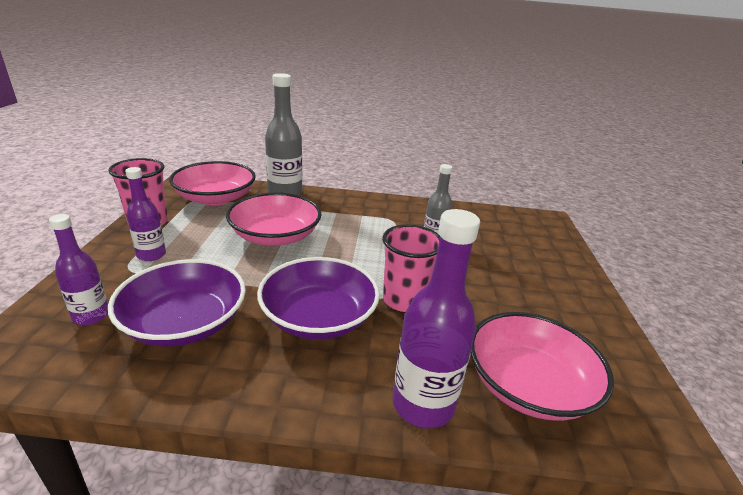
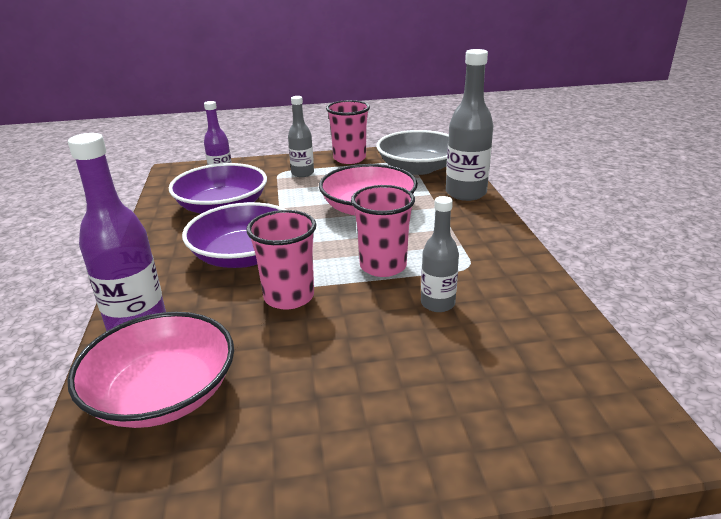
camera: 80 degrees right, 0 degrees up
(151, 255) = (302, 173): purple bottle -> grey bottle
(216, 198) = (418, 168): pink bowl -> grey bowl
(377, 249) = (383, 266): none -> pink cup

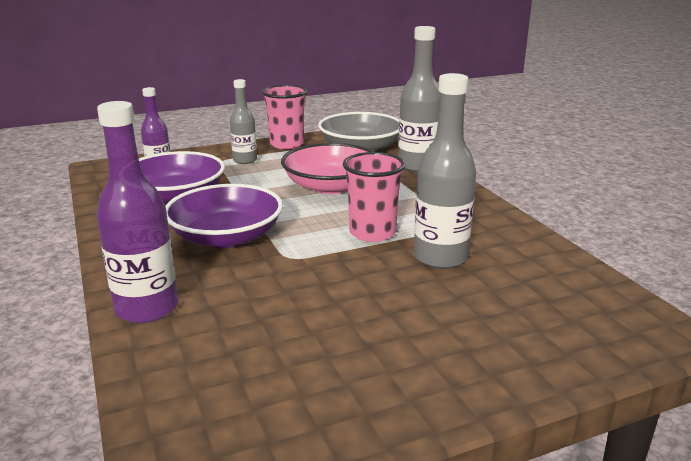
camera: 15 degrees left, 5 degrees down
(162, 393) = (212, 363): pink bowl -> none
(289, 297) = (294, 267): pink cup -> none
(437, 303) = (440, 257): grey bottle -> grey bottle, size x1.64

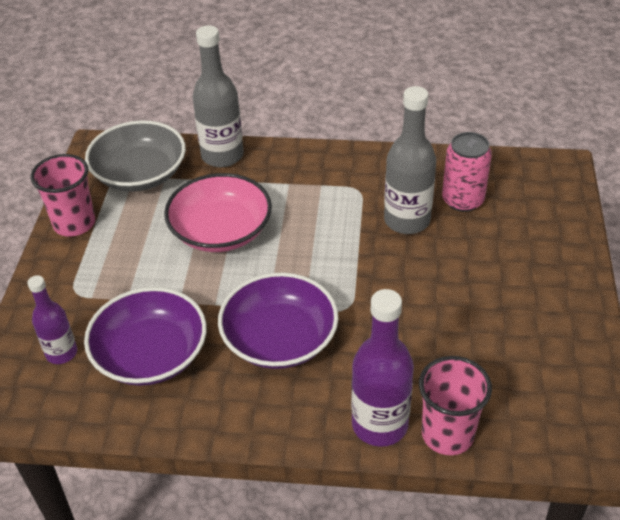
camera: 60 degrees left, 20 degrees up
(245, 160) = (93, 271): grey bottle -> none
(372, 233) = (339, 241): pink cup -> pink cup (447, 434)
(512, 280) = (462, 200): none -> pink can

